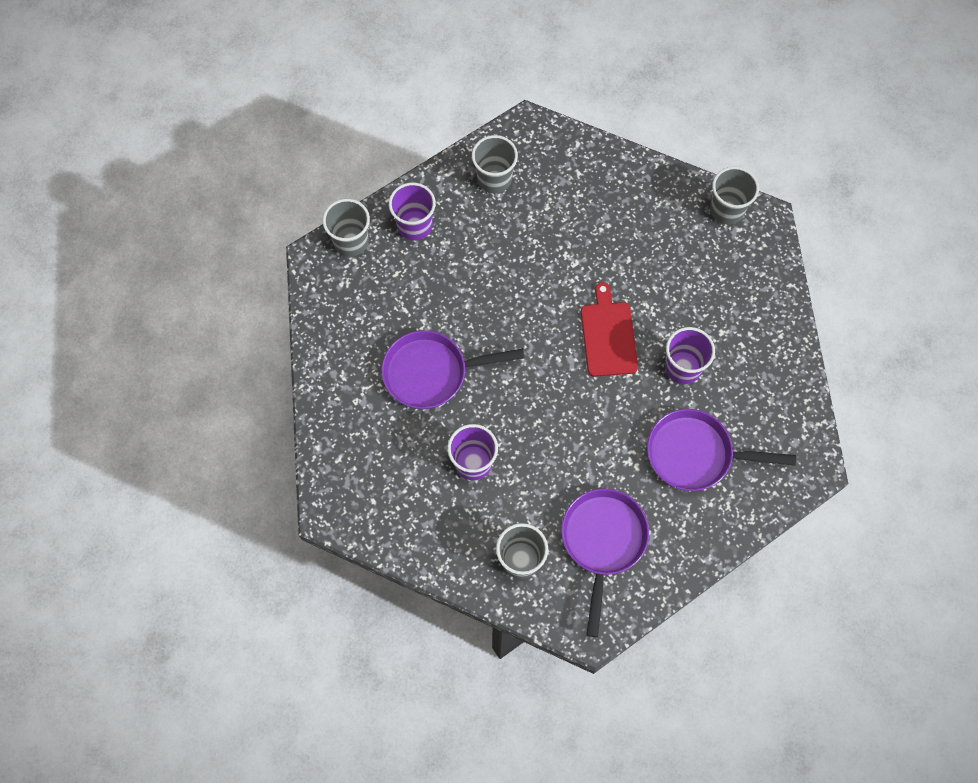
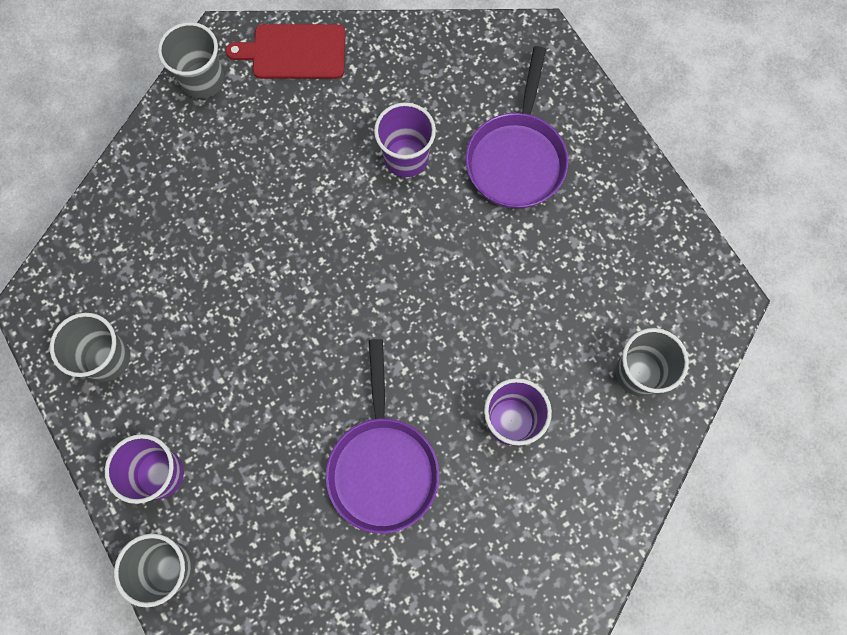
camera: 85 degrees left, 5 degrees up
(603, 542) = (619, 274): purple pan -> none
(608, 335) = (355, 238): red cutting board -> red cutting board (294, 52)

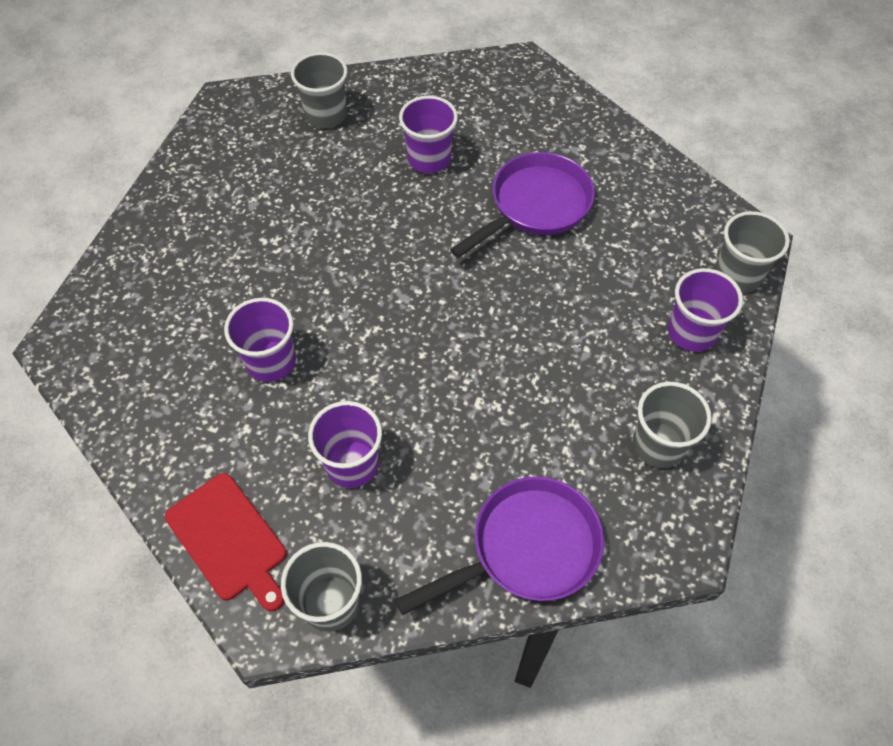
camera: 130 degrees left, 15 degrees down
(279, 153) = (352, 464): none -> purple cup
(516, 158) = (206, 284): purple pan -> purple pan (527, 548)

